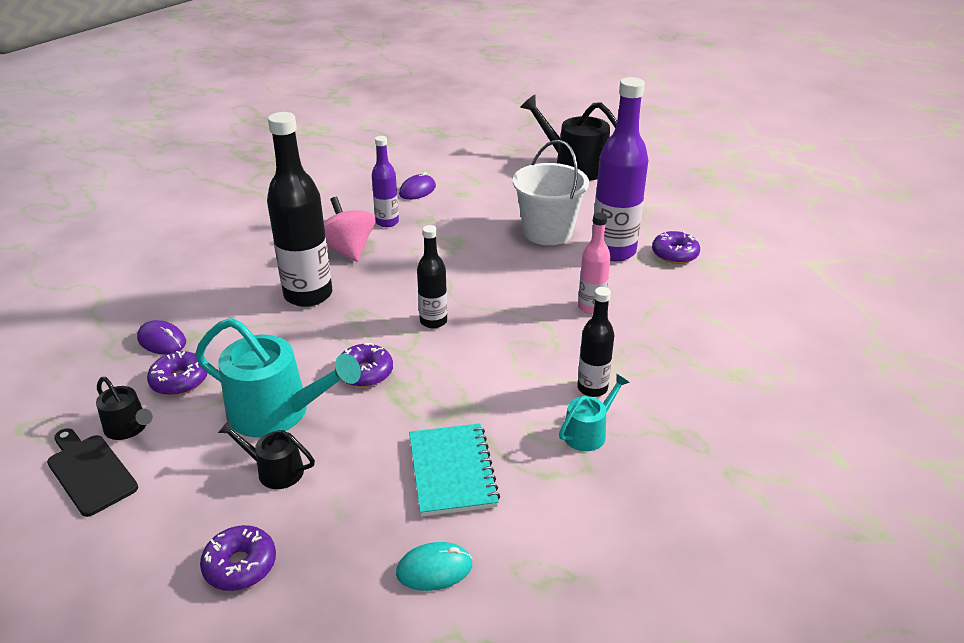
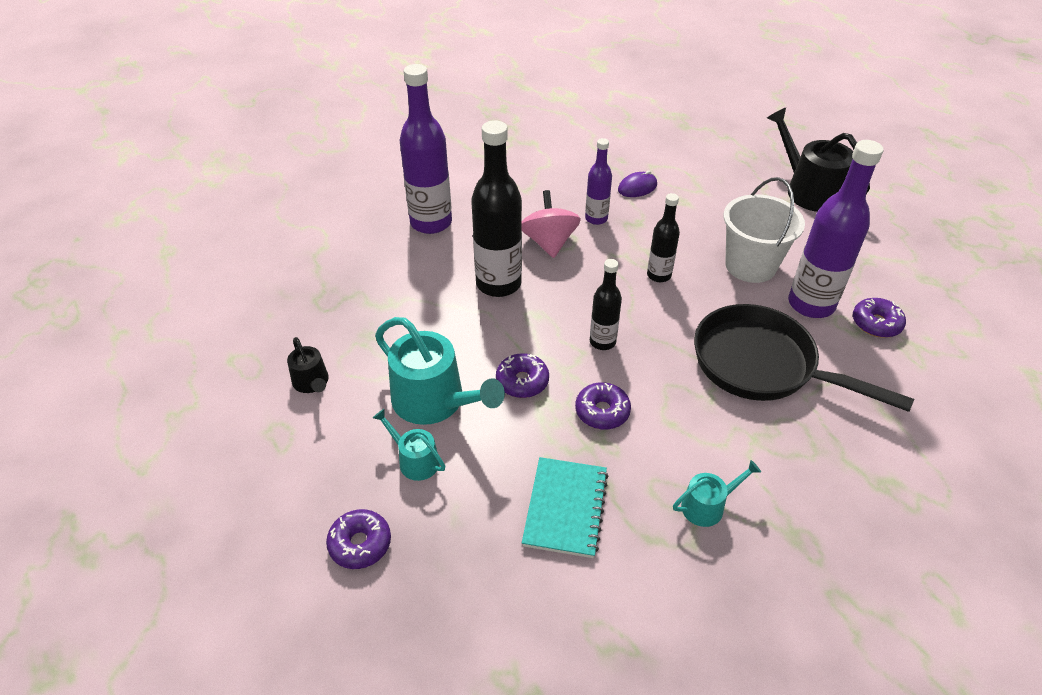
camera: 20 degrees right, 10 degrees up
(90, 472) = (271, 417): black cutting board -> none
(162, 341) = (362, 301): purple mouse -> none
(179, 381) = (364, 346): purple donut -> purple donut (602, 411)
(215, 257) = (431, 223): none -> purple bottle
(275, 470) = (415, 460): black watering can -> turquoise watering can
(434, 569) = (516, 602): turquoise mouse -> none
(591, 307) = (762, 365): pink bottle -> black pan
(592, 388) = (729, 458): black bottle -> black bottle (659, 275)

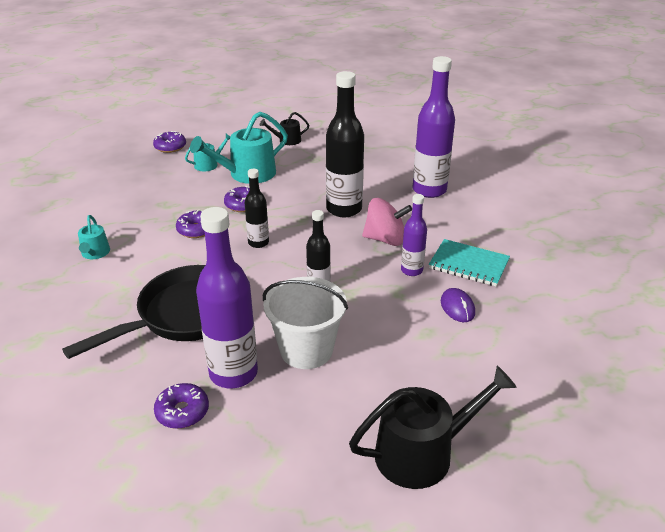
camera: 105 degrees right, 10 degrees down
(565, 508) = (139, 204): turquoise notebook -> turquoise notebook (469, 264)

